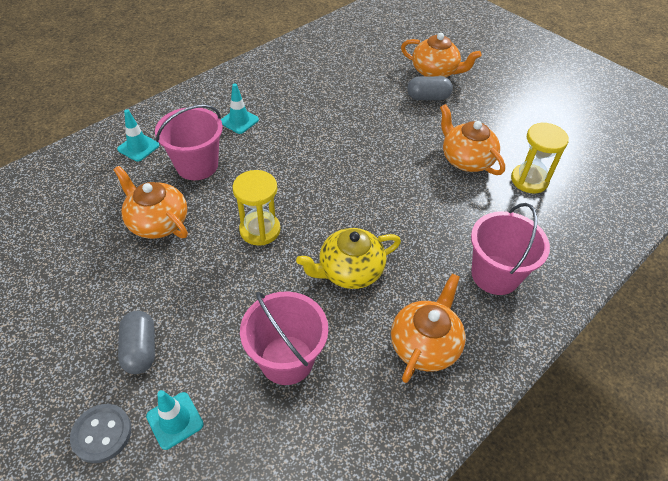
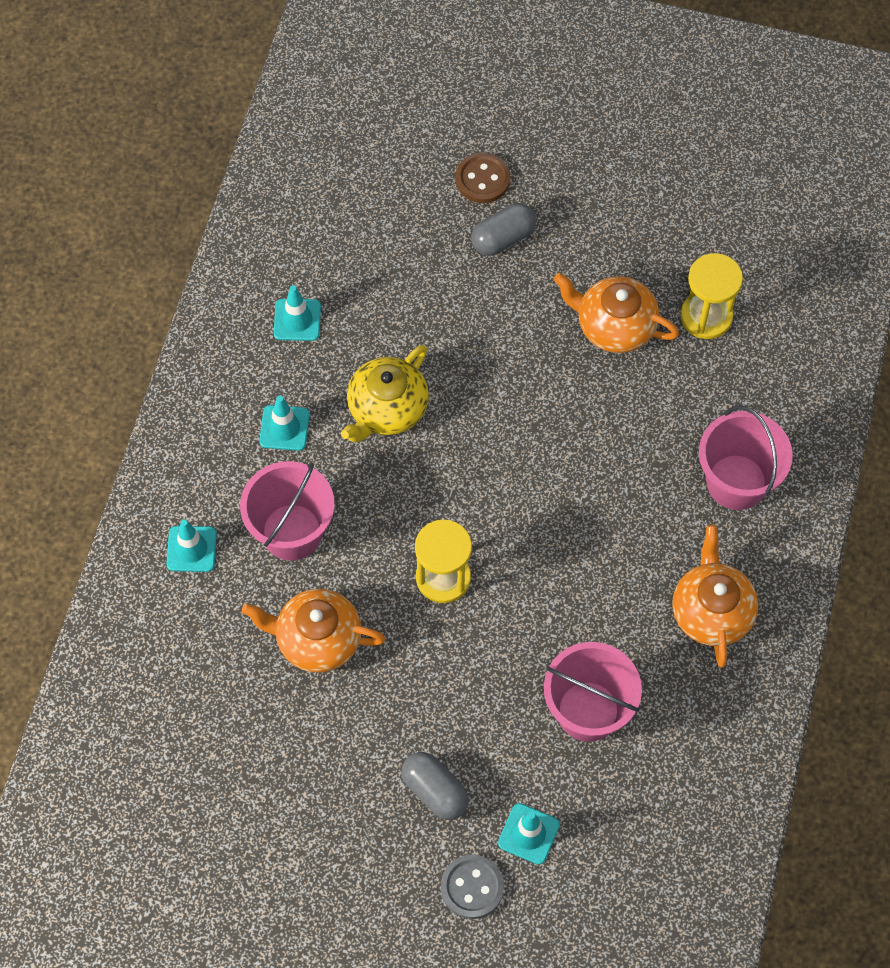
camera: 30 degrees left, 15 degrees up
(289, 83) = (297, 320): none -> turquoise traffic cone
(349, 271) = (580, 571): yellow teapot -> yellow teapot (386, 409)
(435, 72) = (482, 179): orange teapot -> brown button

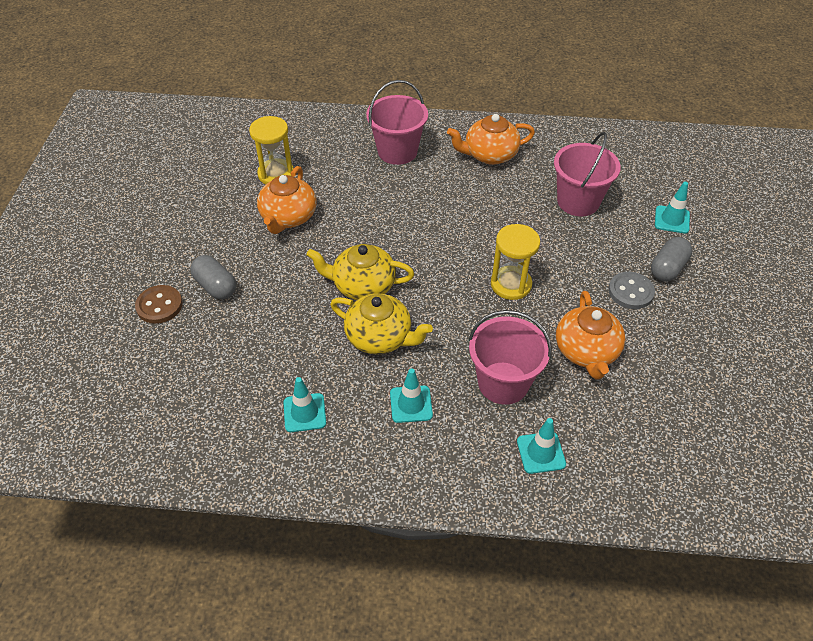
camera: 100 degrees left, 15 degrees down
(472, 887) = (721, 242): grey button -> grey button (630, 292)
(474, 401) = (362, 285): none -> yellow teapot

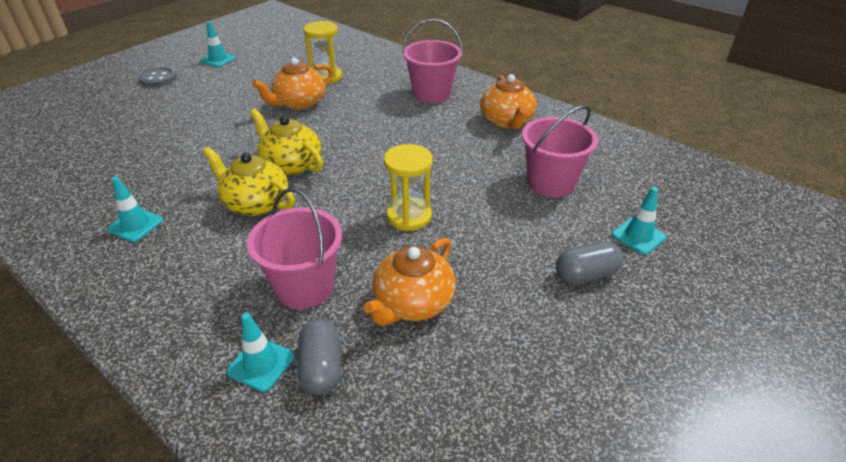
camera: 35 degrees right, 10 degrees down
(159, 305) = (151, 118): brown button -> none
(215, 286) = (197, 122): grey capsule -> grey capsule (321, 368)
(380, 337) = (255, 203): yellow teapot -> yellow teapot turned 150 degrees clockwise
(411, 404) = (212, 261): turquoise traffic cone -> turquoise traffic cone (218, 59)
(489, 155) = (506, 121): orange teapot -> orange teapot turned 120 degrees counterclockwise
(630, 292) = (520, 275): grey button -> grey button (158, 79)

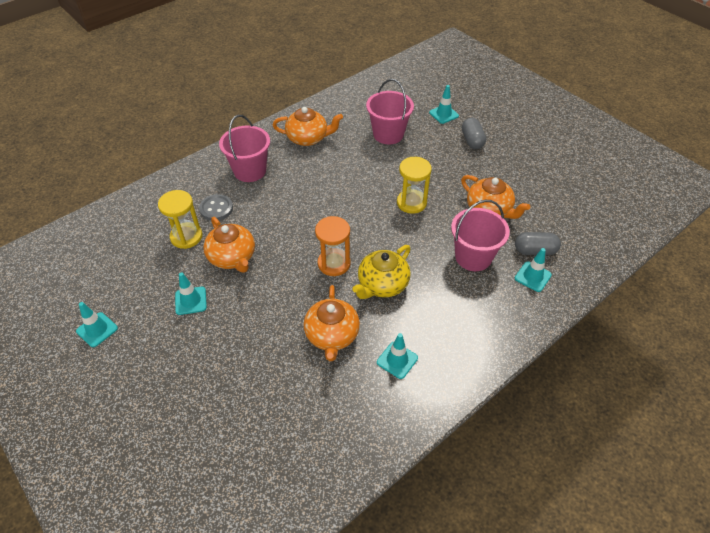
camera: 80 degrees left, 10 degrees up
(158, 79) = (122, 385): grey button -> grey button (216, 209)
(184, 174) = (332, 335): none -> orange teapot
(244, 92) = (191, 301): none -> turquoise traffic cone
(291, 164) = (334, 263): yellow teapot -> orange hourglass

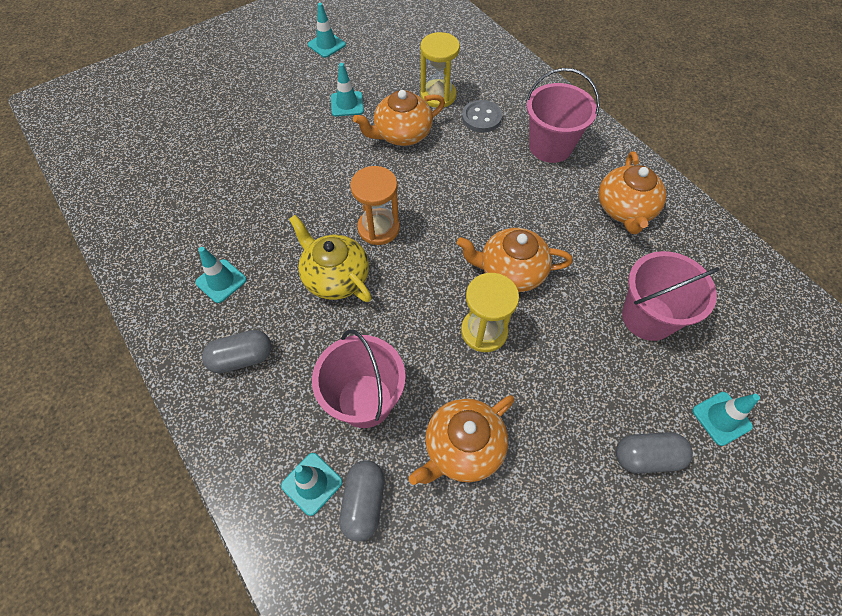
camera: 95 degrees right, 10 degrees up
(332, 335) = (272, 220): orange teapot -> orange teapot (510, 271)
(460, 331) = (242, 358): none -> grey capsule

